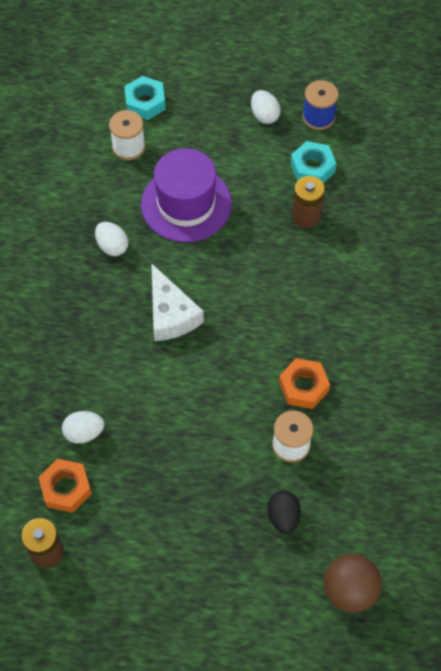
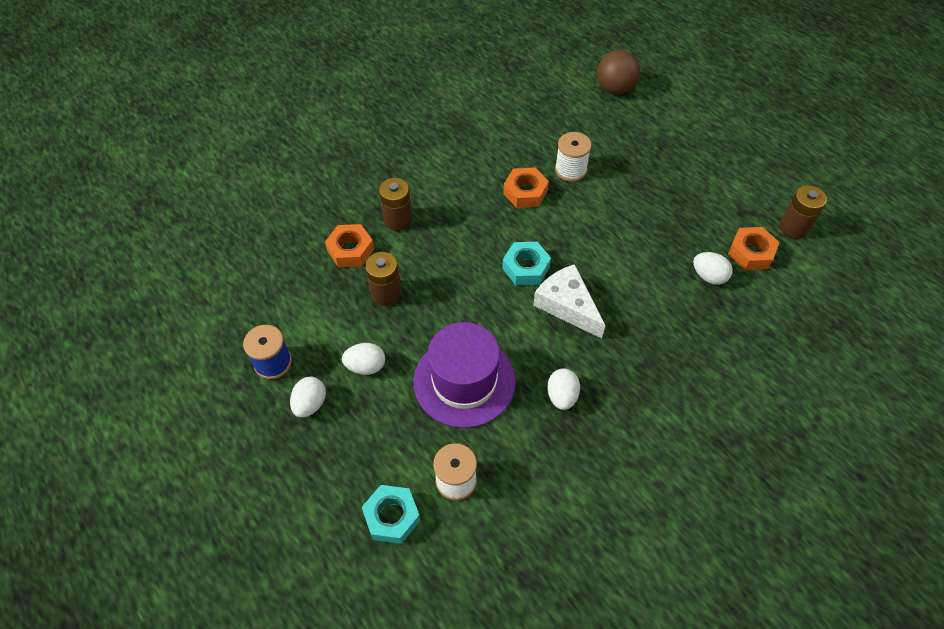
camera: 135 degrees left, 5 degrees down
(171, 314) = (567, 305): white cheese -> white cheese turned 60 degrees counterclockwise
(259, 161) = (366, 366): none -> white egg
(283, 517) = (617, 141): black egg -> none
(312, 168) = (334, 325): turquoise nut -> turquoise nut (526, 267)
(369, 275) = (398, 220): none -> brown battery
(371, 224) = (350, 250): none -> orange nut

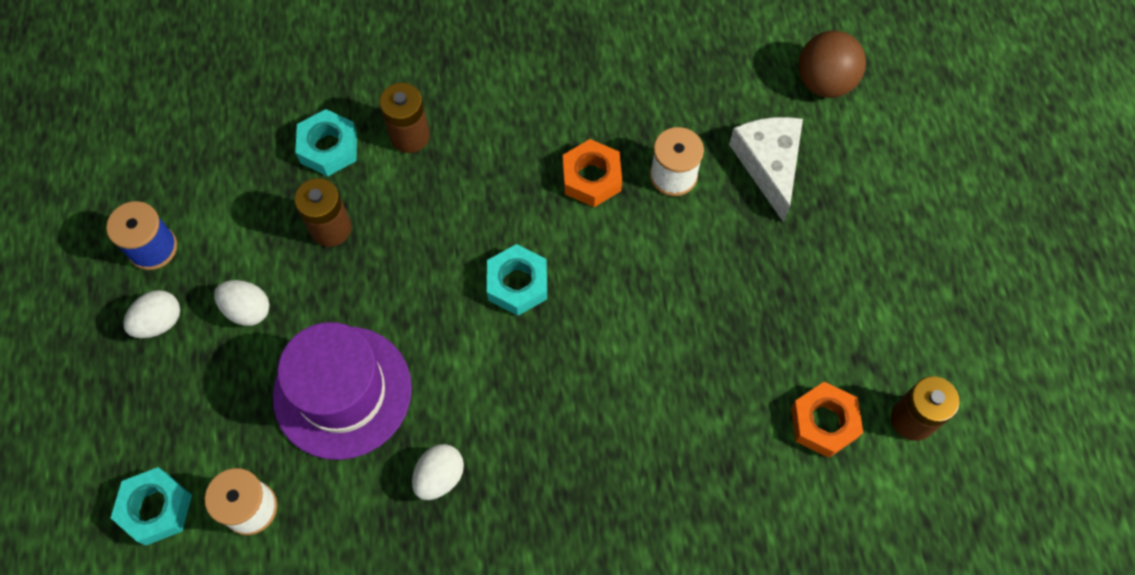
camera: 30 degrees right, 10 degrees up
(350, 250) = (329, 148): orange nut -> turquoise nut
(567, 305) = (531, 363): white cheese -> white cheese (769, 164)
(709, 276) = (740, 424): white egg -> none

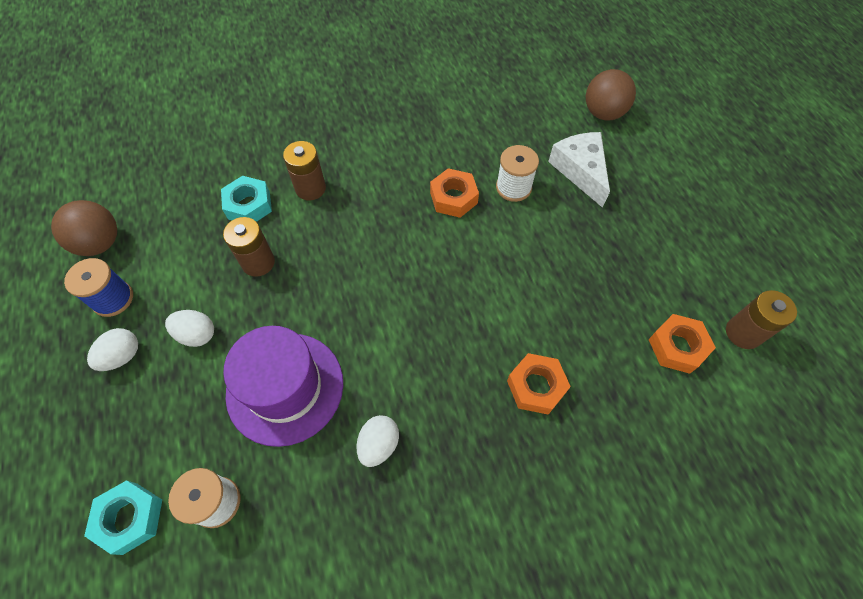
camera: 10 degrees left, 5 degrees down
(142, 171) = (100, 243): none -> brown ball
(517, 284) = (413, 281): turquoise nut -> none
(638, 441) = (536, 386): none -> orange nut

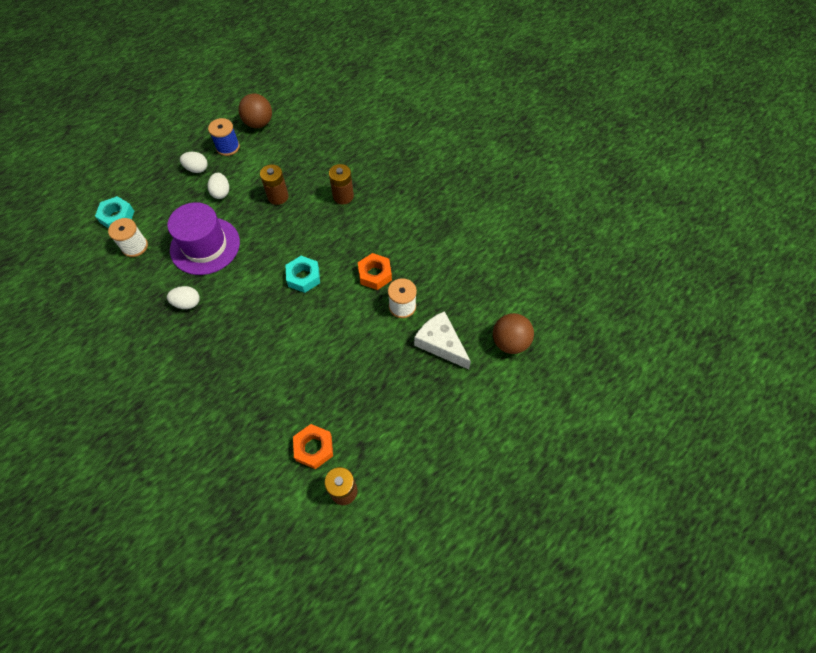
camera: 65 degrees right, 0 degrees up
(249, 205) = (315, 173): turquoise nut -> turquoise nut (303, 277)
(536, 386) = (252, 370): orange nut -> none
(580, 170) = (441, 343): white cheese -> white cheese turned 90 degrees counterclockwise

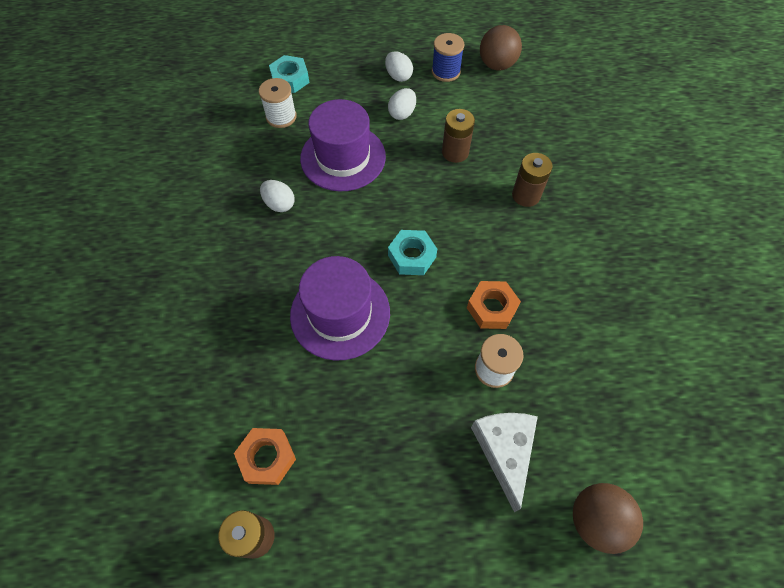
camera: 40 degrees right, 0 degrees up
(287, 340) = (340, 313): none -> purple hat

